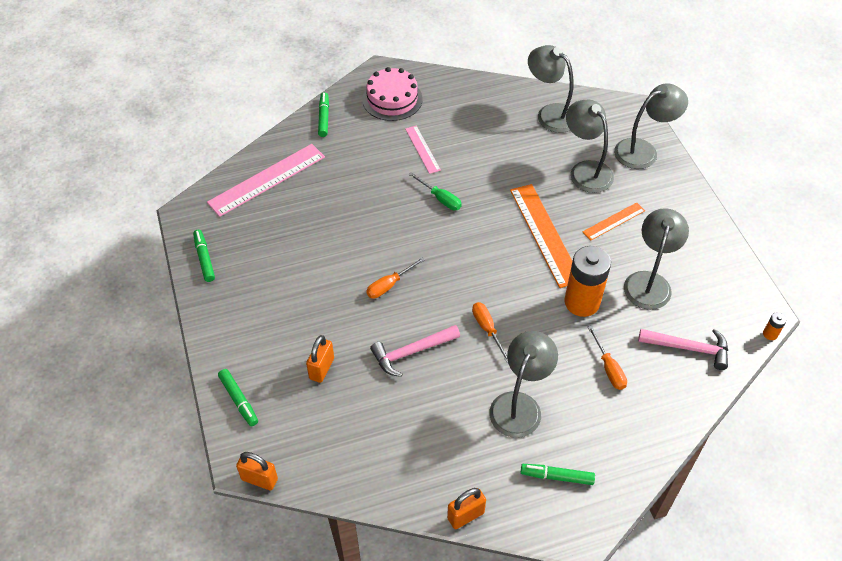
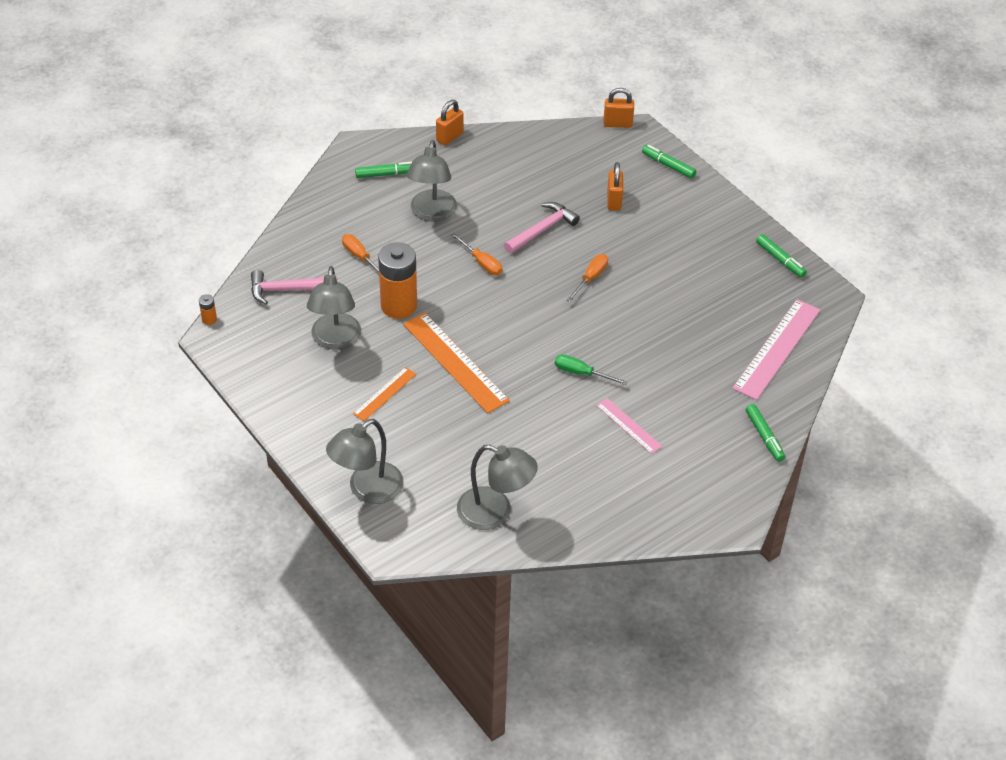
camera: 160 degrees right, 5 degrees down
(392, 99) = (698, 483): pink cake -> none
(585, 170) = (430, 446): grey lamp -> none

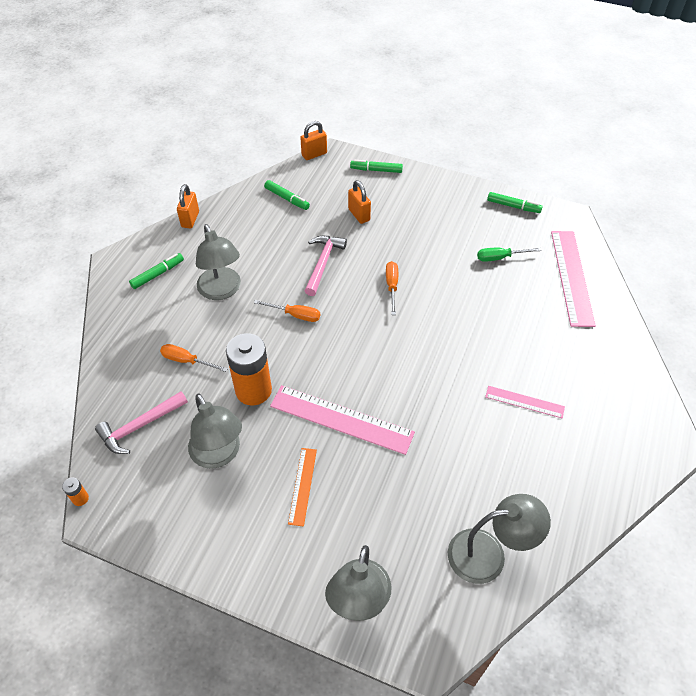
camera: 30 degrees left, 5 degrees up
(455, 362) = (341, 419): orange ruler -> pink ruler
(581, 373) = (450, 374): green screwdriver -> green screwdriver (500, 257)
(764, 436) = (627, 355): green marker -> green marker (287, 198)

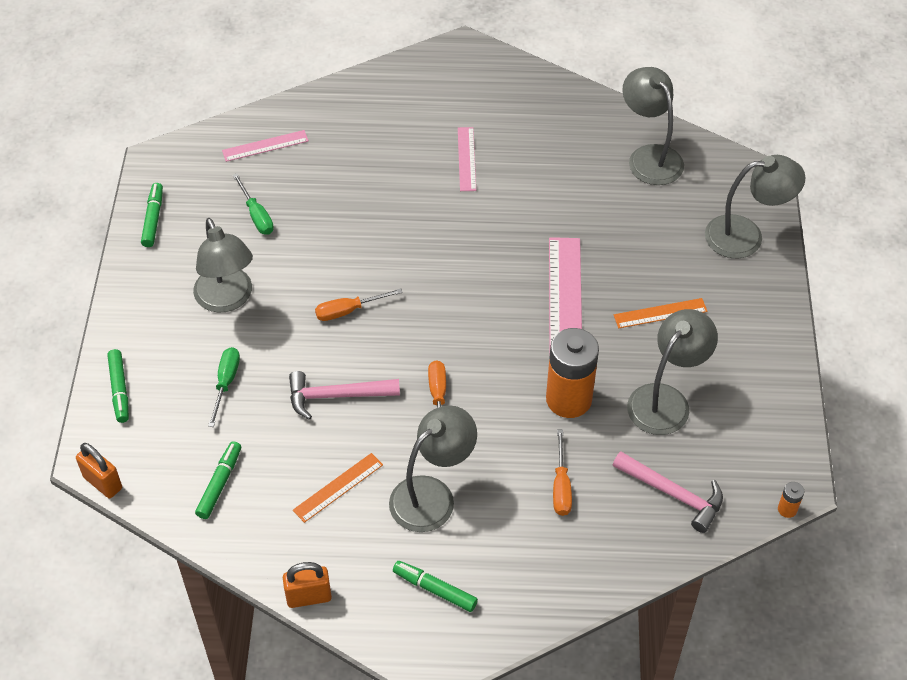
camera: 110 degrees left, 0 degrees up
(254, 248) = (338, 487): none -> orange ruler
(359, 215) = (226, 383): orange padlock -> green screwdriver
(427, 228) = (227, 299): none -> grey lamp
(571, 277) = (265, 146): pink ruler -> pink ruler, size x0.54

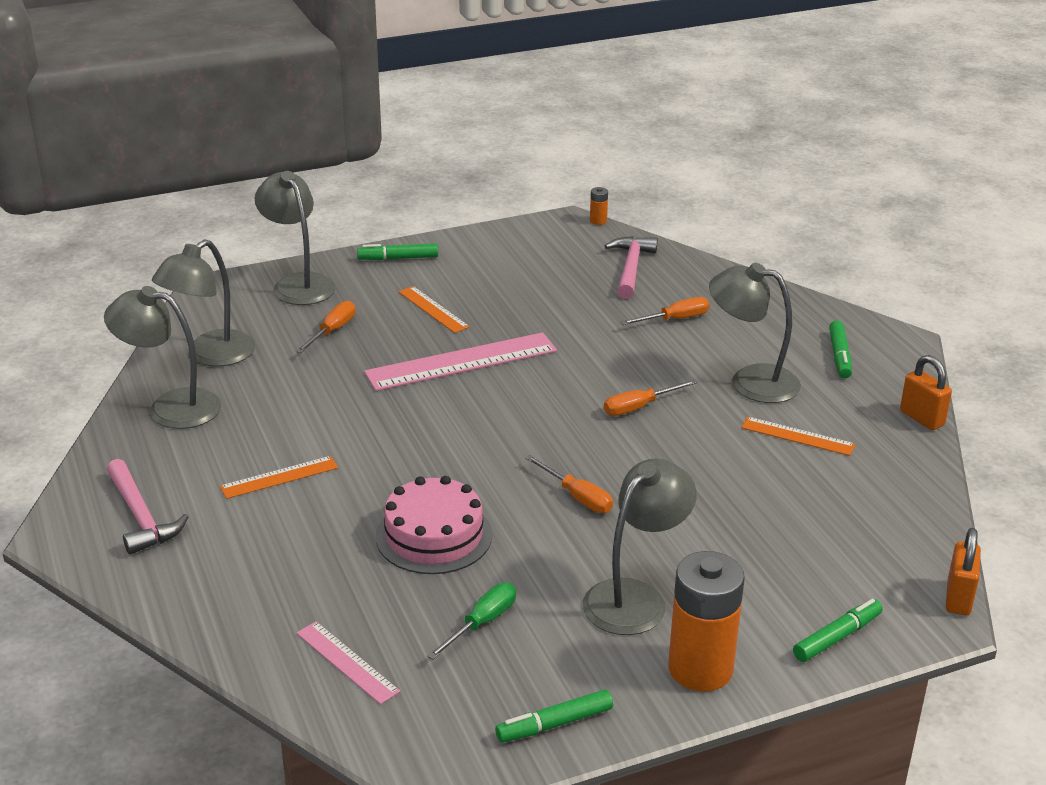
camera: 115 degrees left, 20 degrees down
(220, 483) = (871, 512): green marker -> green marker (398, 258)
(226, 383) = (750, 554): green screwdriver -> none
(336, 396) = (695, 470): pink hammer -> pink hammer (141, 516)
(354, 219) = (434, 535): none -> pink cake
(466, 159) = (279, 477): pink ruler -> orange ruler
(568, 399) = (577, 335): orange battery -> orange battery (700, 669)
(654, 237) = (332, 331): none -> orange screwdriver
(666, 400) = (535, 288): grey lamp -> grey lamp (171, 407)

